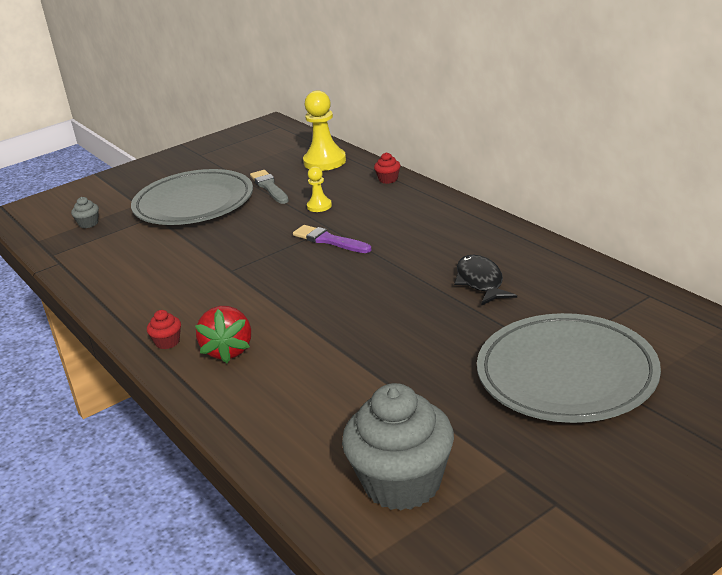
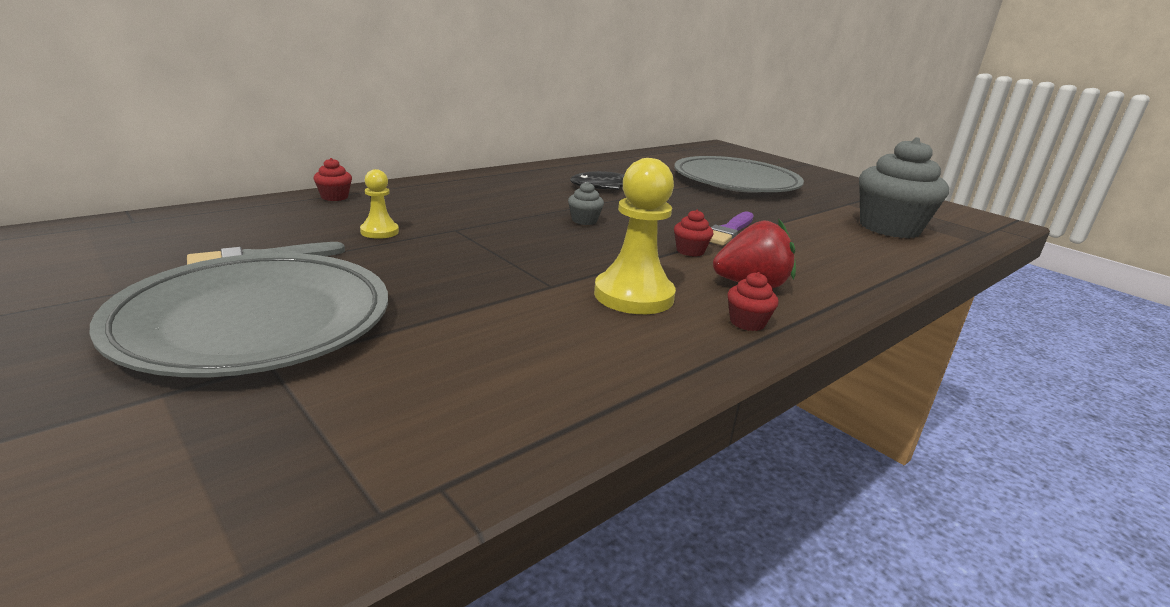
camera: 100 degrees left, 5 degrees down
(88, 223) = (211, 468): grey cupcake -> grey cupcake (584, 220)
(299, 325) = (690, 251): none -> red cupcake
(325, 161) = (210, 222): yellow pawn -> yellow pawn (633, 295)
(329, 240) = (491, 231): purple brush -> purple brush (729, 231)

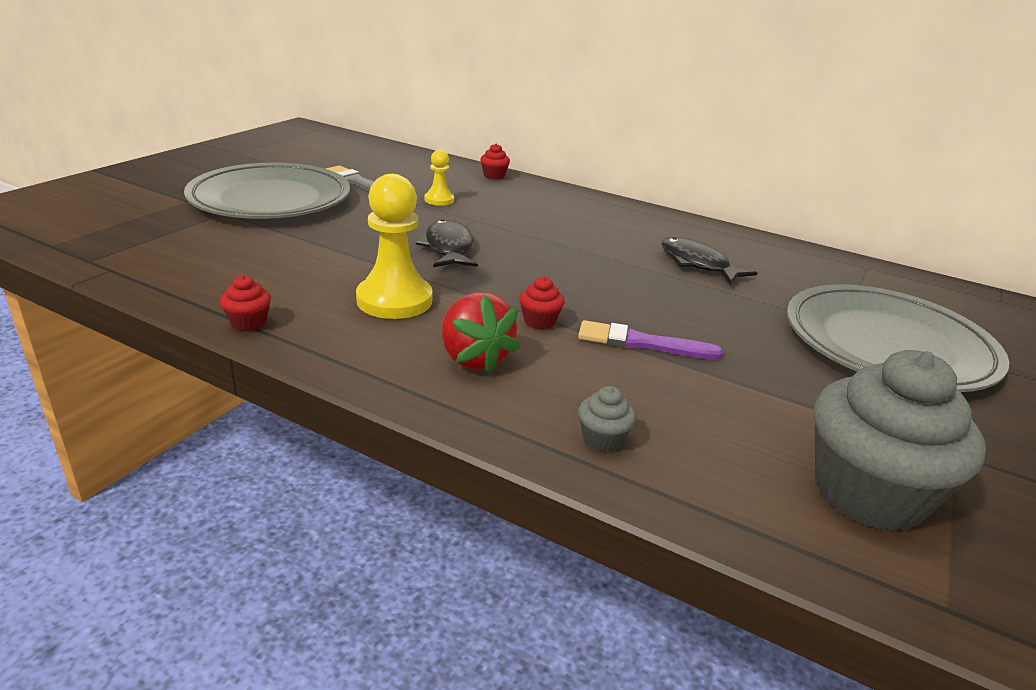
camera: 70 degrees right, 5 degrees up
(520, 252) = (448, 248): none -> black fish
(584, 220) = (564, 264): grey cupcake -> grey cupcake (602, 439)
(747, 322) = (373, 356): red cupcake -> red cupcake (248, 323)

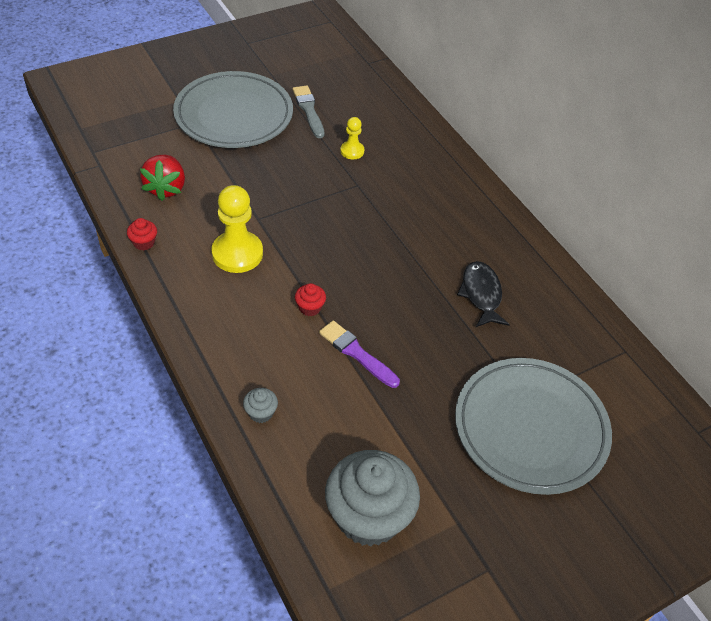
camera: 30 degrees right, 20 degrees up
(448, 248) = (312, 212): black fish -> none
(474, 358) = (243, 323): red strawberry -> red strawberry (166, 188)
(494, 176) = (423, 130): red cupcake -> none

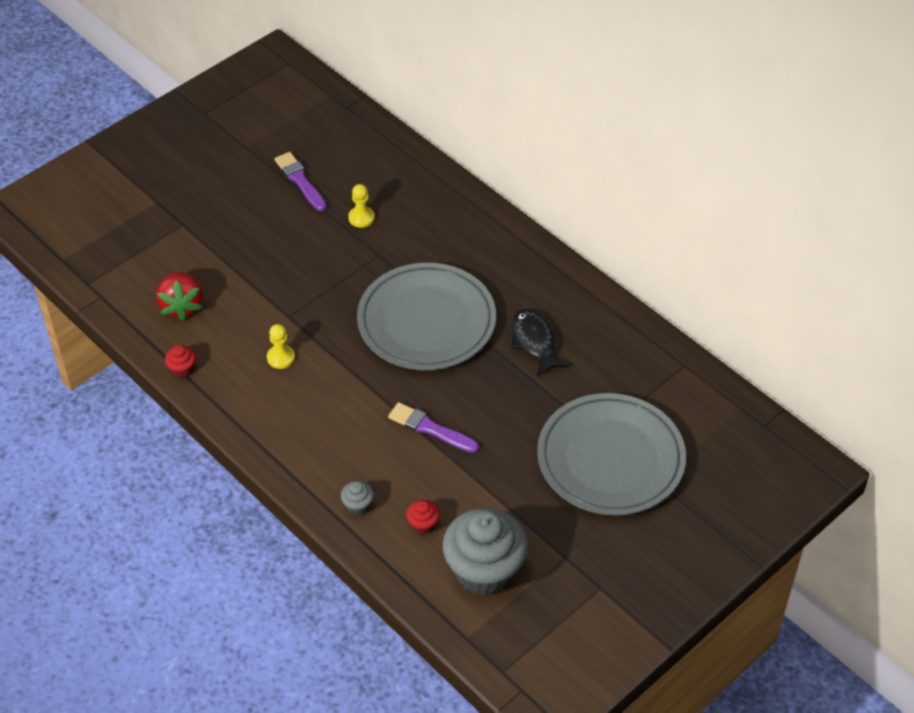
camera: 10 degrees left, 0 degrees up
(234, 115) = (221, 205): grey plate -> grey plate (426, 322)
(237, 253) = (281, 357): yellow pawn -> yellow pawn, size x0.53
(309, 110) = (300, 180): grey brush -> purple brush
(310, 308) = (371, 395): red cupcake -> red cupcake (423, 524)

